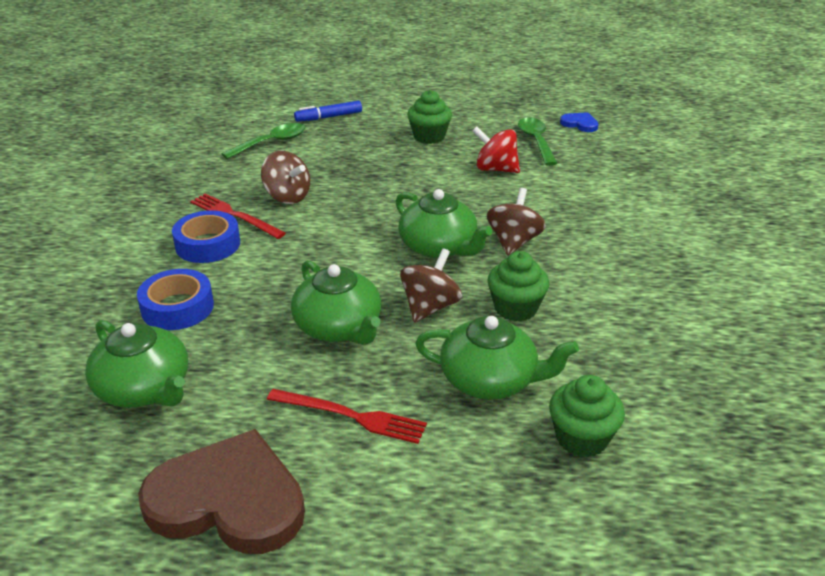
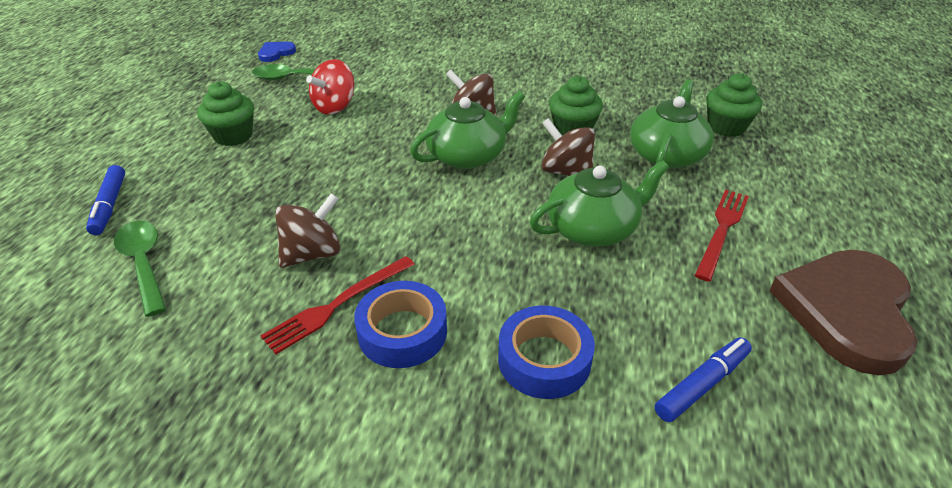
camera: 80 degrees left, 5 degrees up
(144, 388) = (702, 384): green teapot -> blue marker

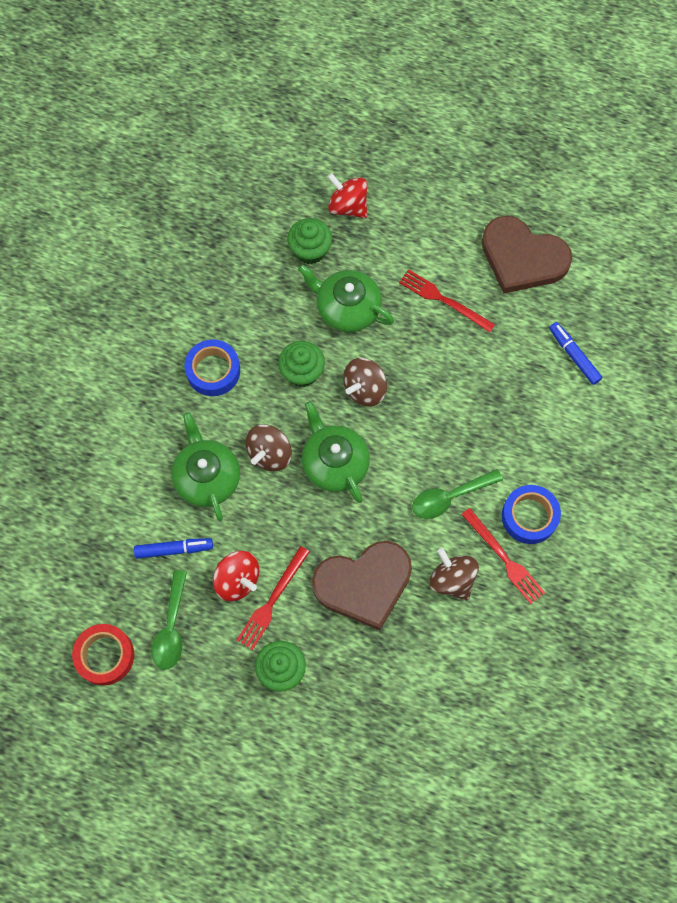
camera: 85 degrees left, 30 degrees up
(109, 206) = (382, 751): blue marker -> blue marker (174, 549)
(144, 263) = (456, 701): green spoon -> green spoon (449, 497)
(276, 53) = (105, 656): blue heart -> red tape
(309, 126) = (272, 601): none -> red fork
(318, 183) = (364, 584): none -> brown heart
(544, 360) = (554, 436): blue tape -> blue tape (213, 371)
(593, 228) = (436, 384): green teapot -> green teapot (207, 477)
(803, 148) = (348, 206): none -> red spinning top

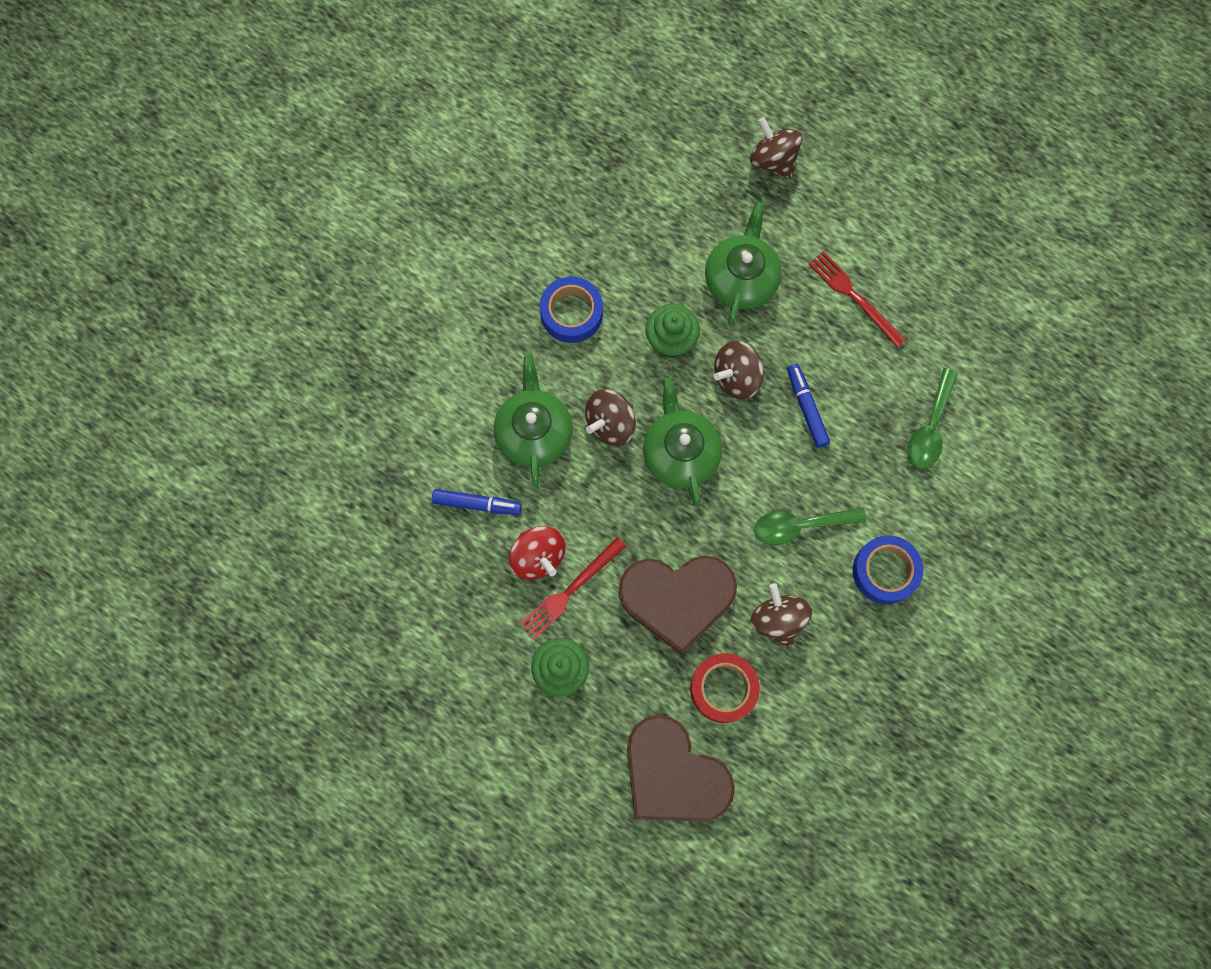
camera: 15 degrees right, 5 degrees up
(105, 656) = (372, 602): red tape -> red tape (723, 688)
(171, 628) = (452, 591): green spoon -> green spoon (930, 428)
(310, 250) = (716, 201): green cupcake -> none
(347, 308) = (741, 279): green teapot -> green teapot turned 60 degrees clockwise
(348, 206) = (773, 160): red spinning top -> brown spinning top
(504, 558) = (843, 611): red fork -> none
(522, 258) = (959, 270): brown heart -> brown heart (673, 774)
(574, 355) = (987, 399): blue marker -> blue marker (806, 408)

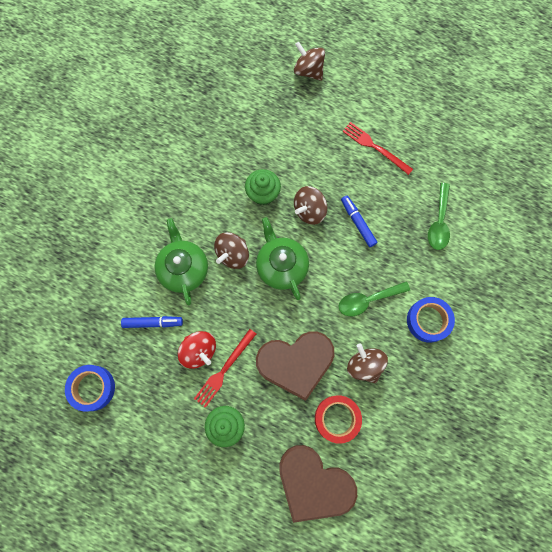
camera: 10 degrees left, 0 degrees up
(571, 313) = (196, 187): blue tape -> blue tape (92, 388)
(741, 279) = (301, 148): green teapot -> none

